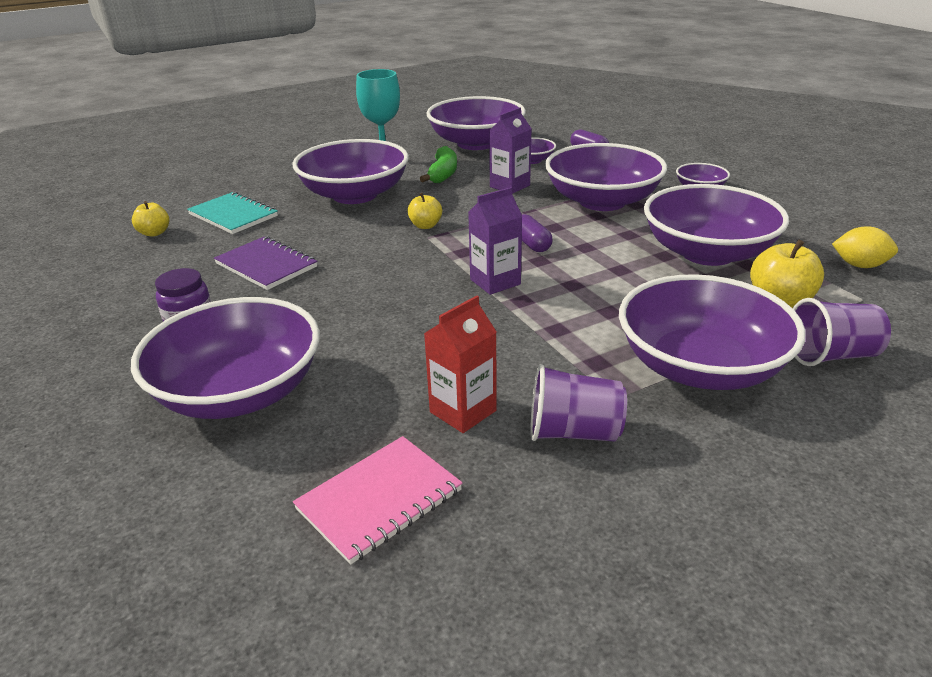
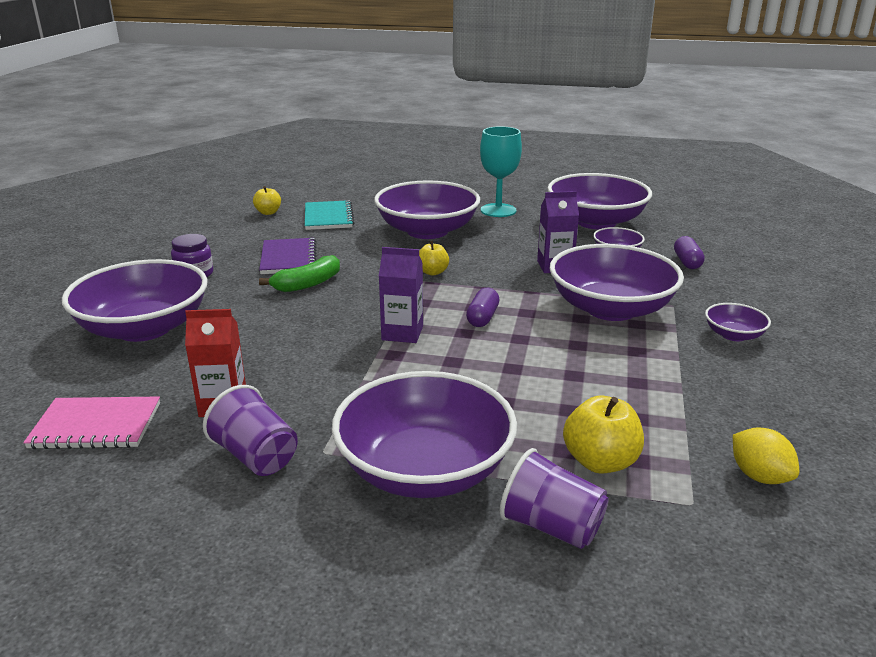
camera: 40 degrees right, 5 degrees down
(443, 174) = (520, 238): green banana -> green banana (307, 284)
(707, 253) = (619, 391): purple bowl -> none

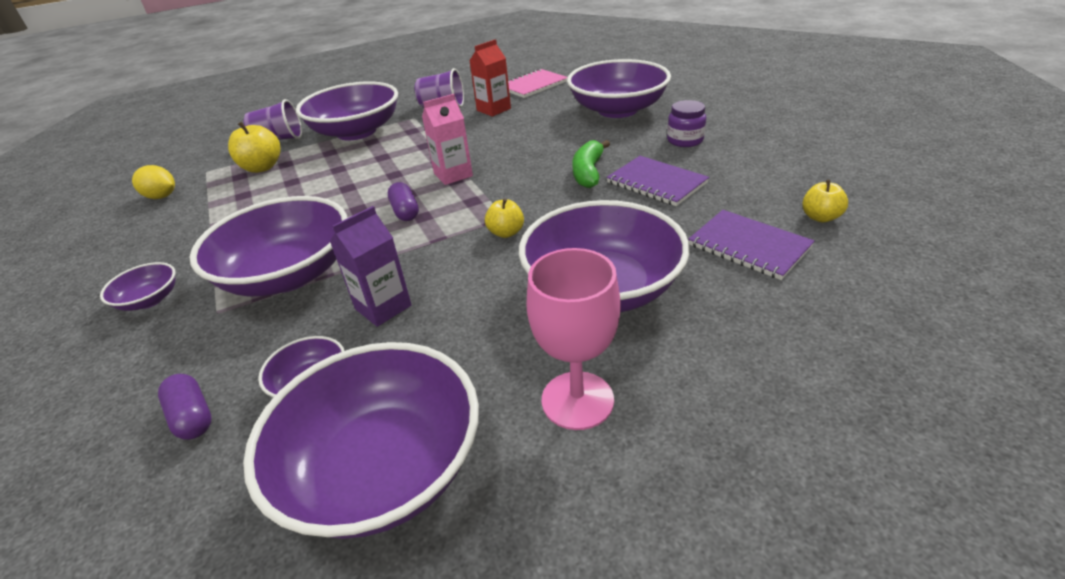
camera: 145 degrees right, 10 degrees up
(328, 217) = (748, 246): turquoise notebook -> purple notebook
(402, 333) = (453, 175): purple carton -> pink carton
(498, 210) = (577, 400): turquoise goblet -> pink goblet

